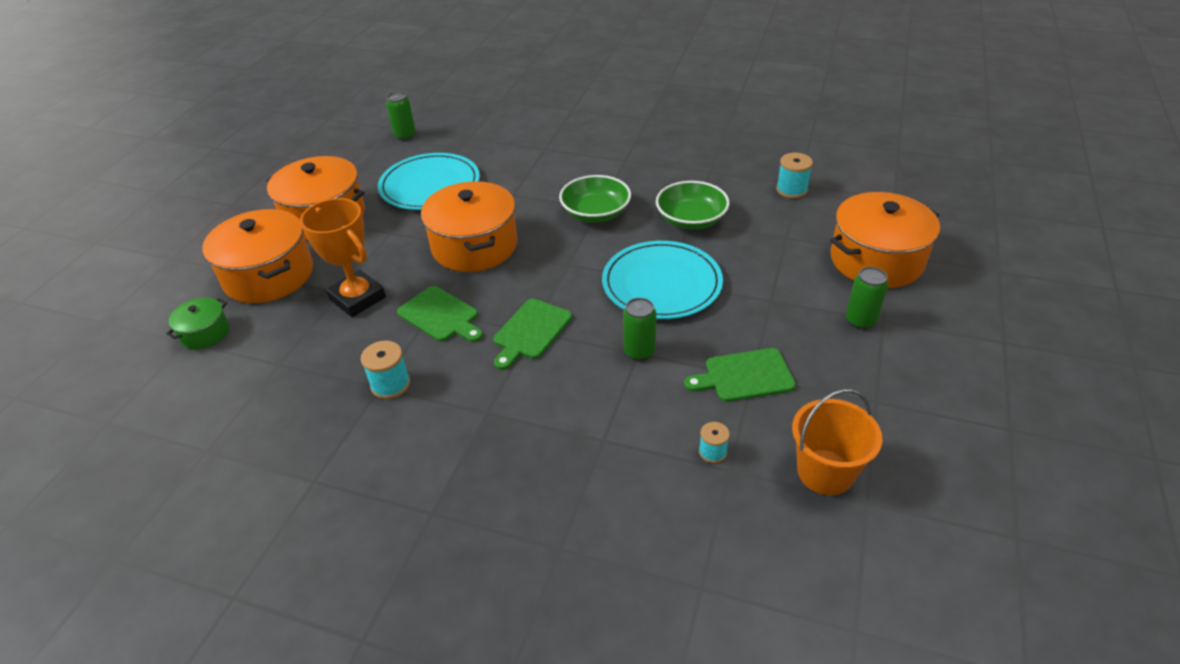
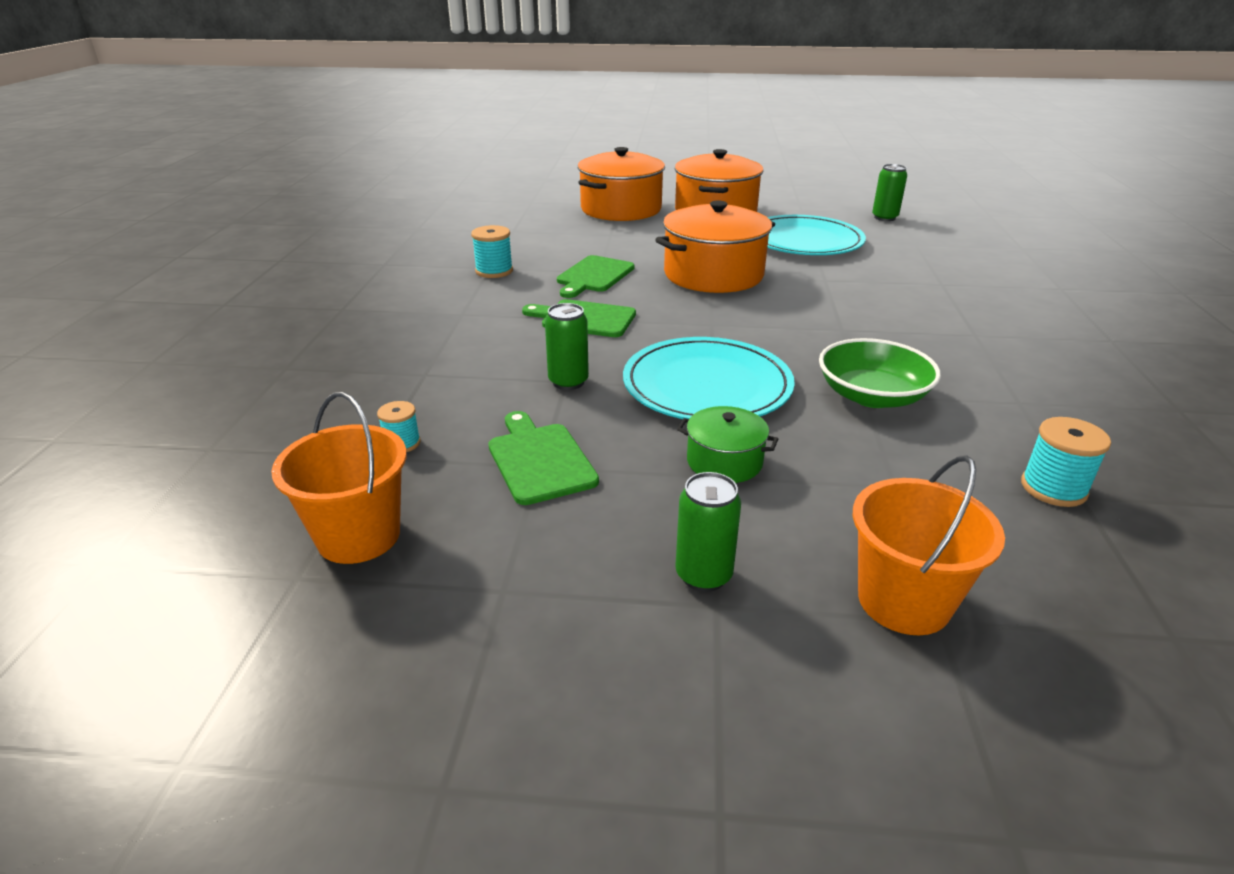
camera: 75 degrees right, 10 degrees down
(205, 333) = (542, 205): green pot -> green pot (724, 462)
(357, 298) = (605, 242): orange trophy -> none
(595, 213) = (829, 329): green bowl -> none
(876, 260) = (903, 601): orange pot -> orange bucket

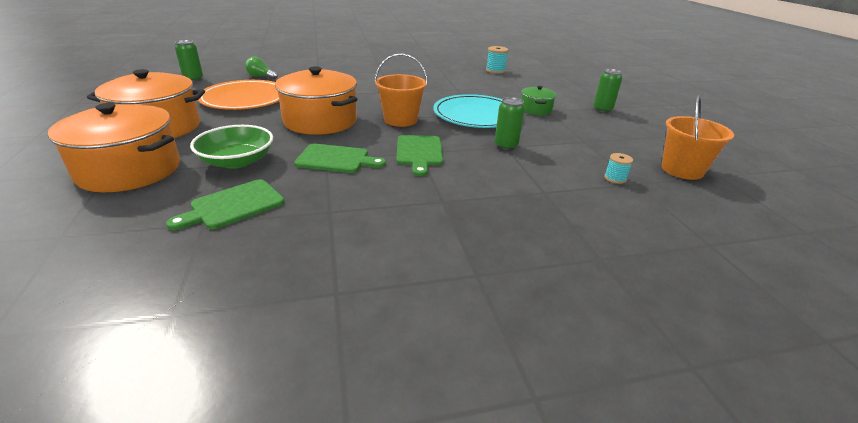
camera: 110 degrees left, 0 degrees up
(494, 271) = (338, 207): turquoise spool -> none
(539, 460) = (580, 142): green cutting board -> green cutting board (233, 205)
(804, 241) = (245, 99): turquoise plate -> orange plate
(872, 396) = (456, 88): green bowl -> green bowl (237, 161)
(903, 601) = (575, 88): orange bucket -> orange bucket (400, 120)
(907, 249) = (261, 76): none -> green light bulb

